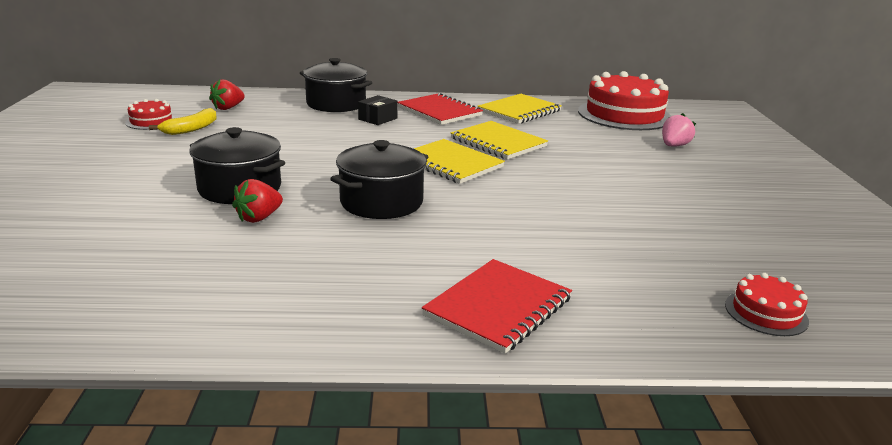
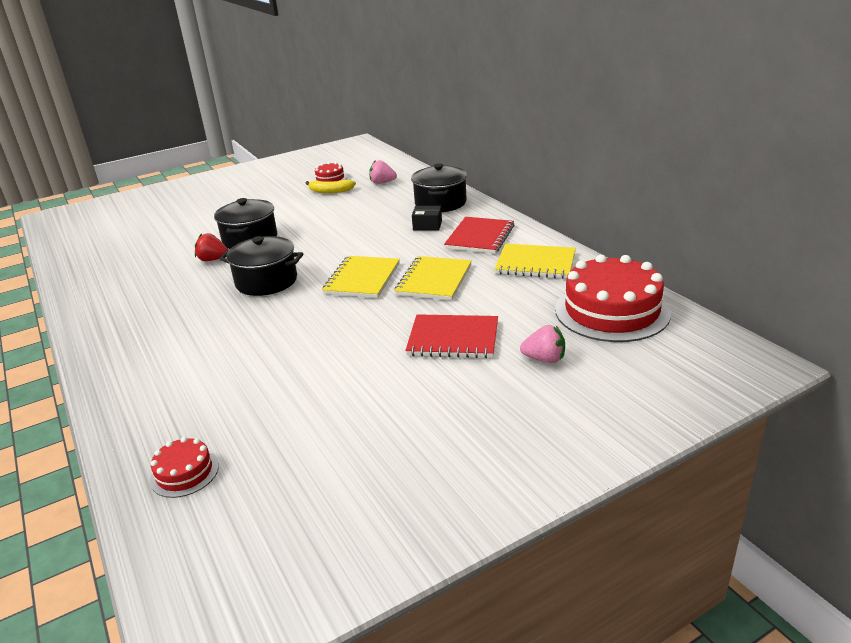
camera: 65 degrees right, 5 degrees up
(228, 108) = (382, 183): red strawberry -> pink strawberry
(498, 307) = (140, 364): red notebook -> red notebook (453, 339)

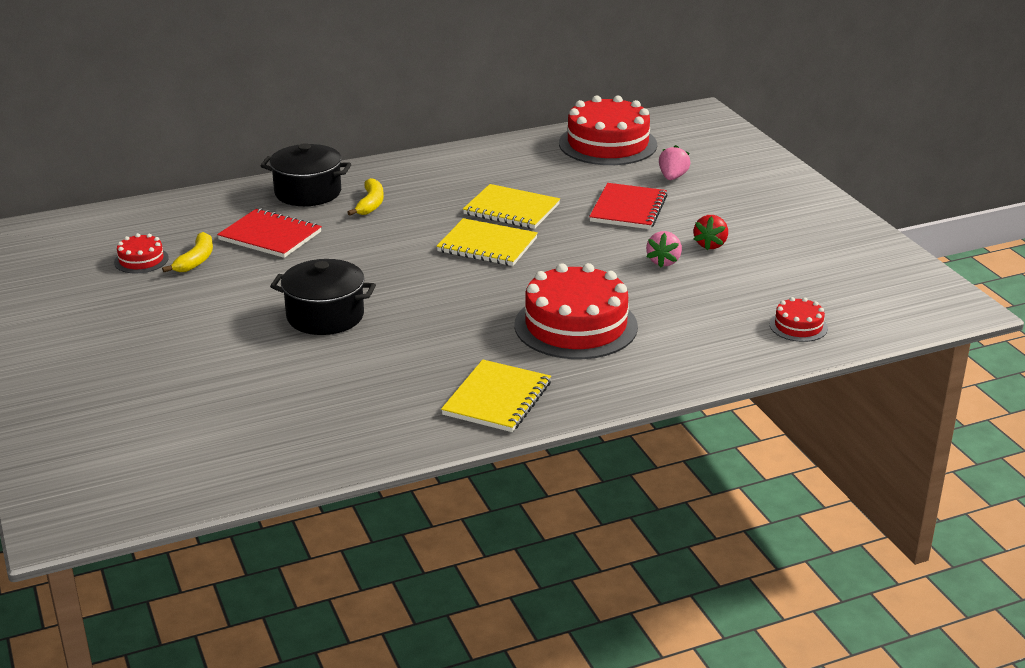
camera: 85 degrees left, 0 degrees up
(213, 259) = (374, 340): red strawberry -> red strawberry (710, 245)
(216, 335) = (576, 326): none -> red cake
(266, 281) = (461, 301): black pot -> none
(382, 183) = (199, 224): pink strawberry -> pink strawberry (664, 262)
(427, 225) = (370, 204): black box -> yellow banana
(480, 237) = (424, 180): red notebook -> red notebook (270, 236)
(535, 263) = (503, 161): yellow notebook -> yellow notebook (497, 399)

